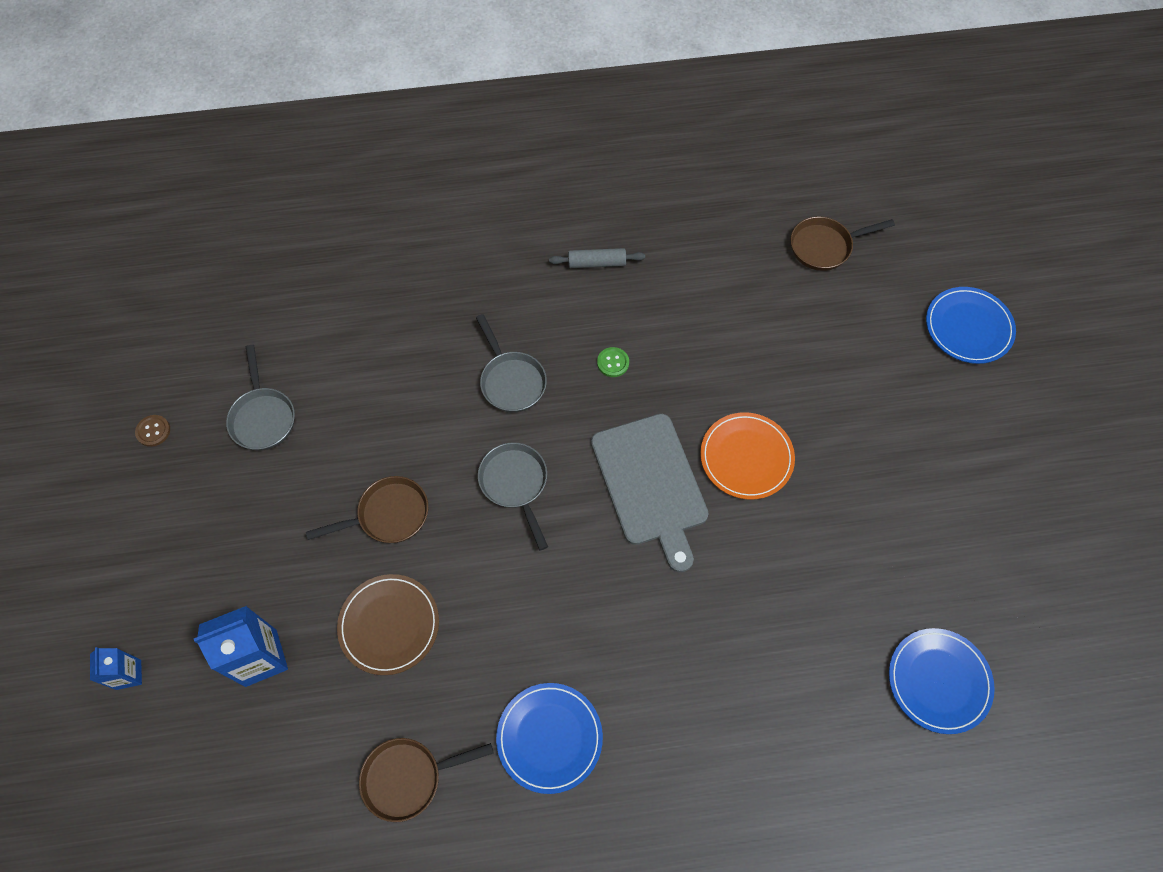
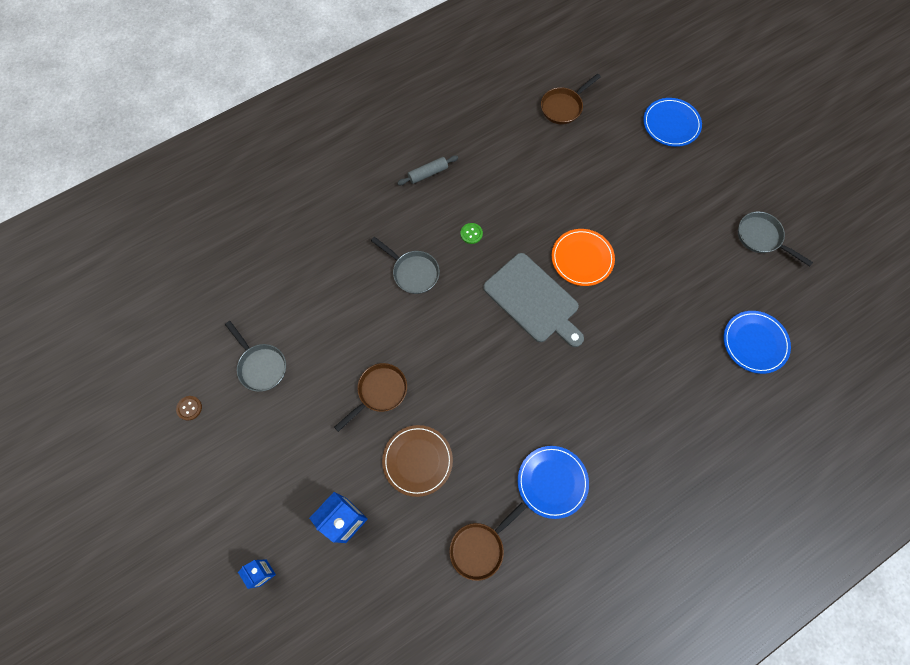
camera: 25 degrees left, 5 degrees up
(515, 484) = (450, 337): grey pan -> grey pan (761, 238)

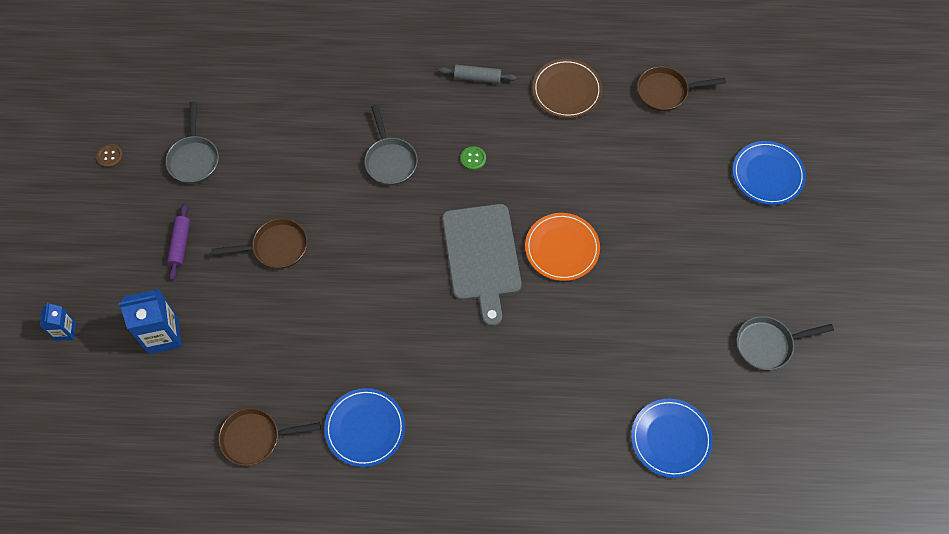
camera: 35 degrees right, 5 degrees down
(303, 439) = (180, 244): none -> purple rolling pin
(417, 461) = (261, 328): brown plate -> brown plate (566, 90)
(761, 238) = (768, 345): grey pan -> grey pan turned 90 degrees counterclockwise

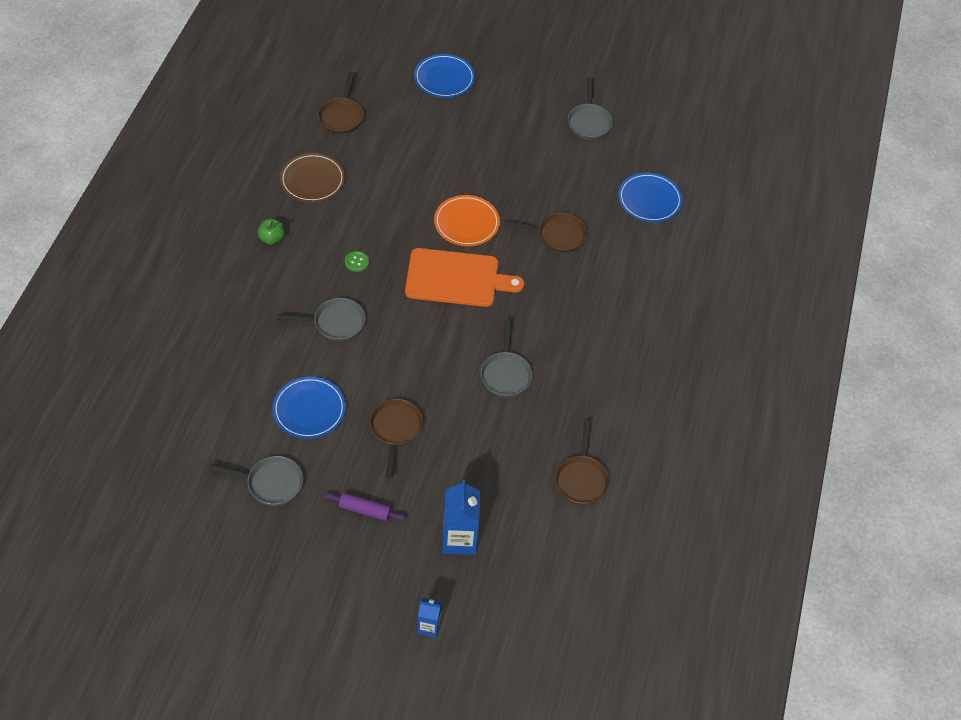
camera: 80 degrees left, 10 degrees down
(110, 156) = (237, 560): brown button -> none
(365, 428) = (592, 396): blue plate -> blue plate (309, 409)
(370, 334) = (506, 374): none -> grey pan
(477, 78) = (272, 239): grey rolling pin -> green apple
(482, 256) = (456, 278): grey cutting board -> orange cutting board
(577, 345) = (557, 235): none -> brown pan

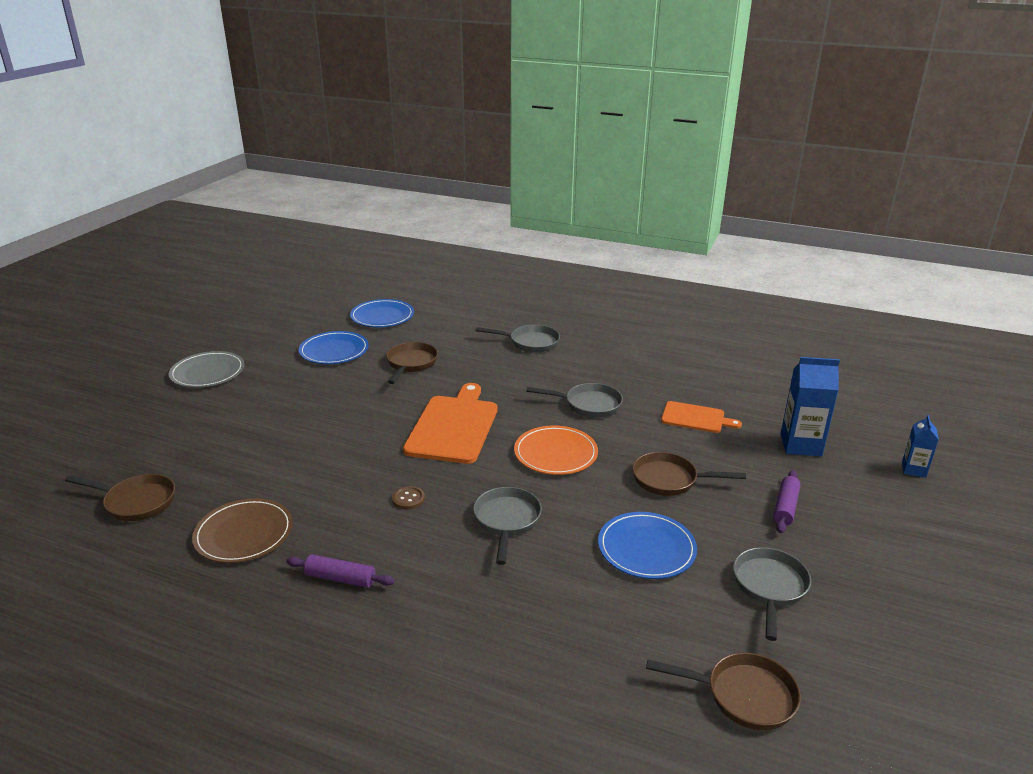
camera: 80 degrees left, 25 degrees down
(272, 239) = (340, 578): green apple -> purple rolling pin
(357, 262) = (408, 499): green button -> brown button
(444, 78) = (130, 416): blue plate -> blue plate (334, 351)
(466, 223) = (373, 415): orange plate -> orange plate (555, 453)
(495, 458) = (695, 418): none -> orange cutting board
(517, 103) = (207, 372): none -> grey plate
(581, 479) = (710, 374): brown pan -> brown pan (743, 695)
(589, 122) = (264, 336): grey pan -> grey pan (530, 343)

